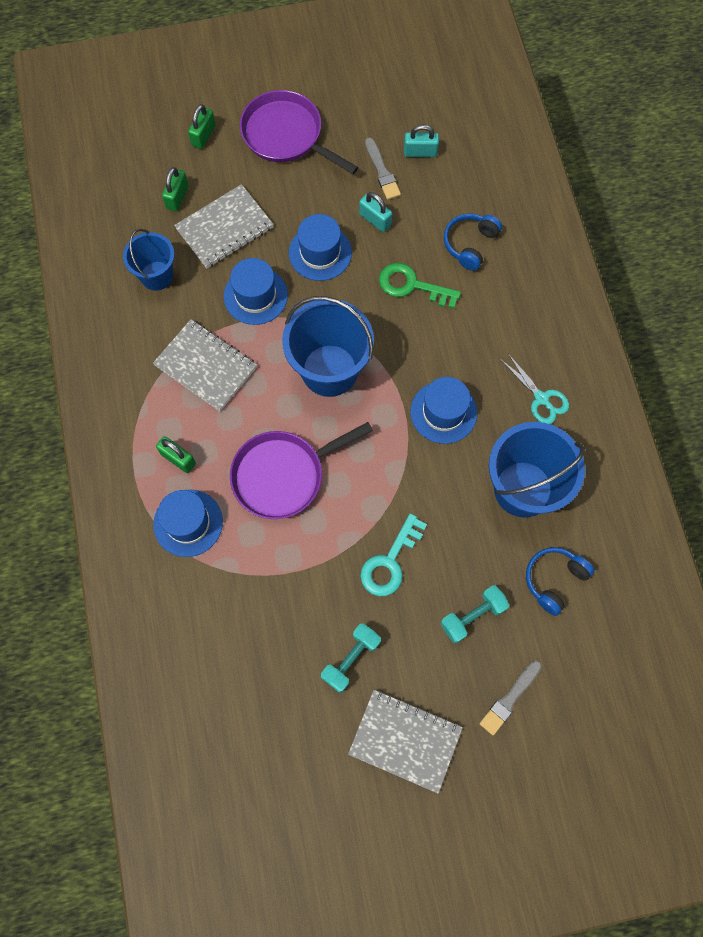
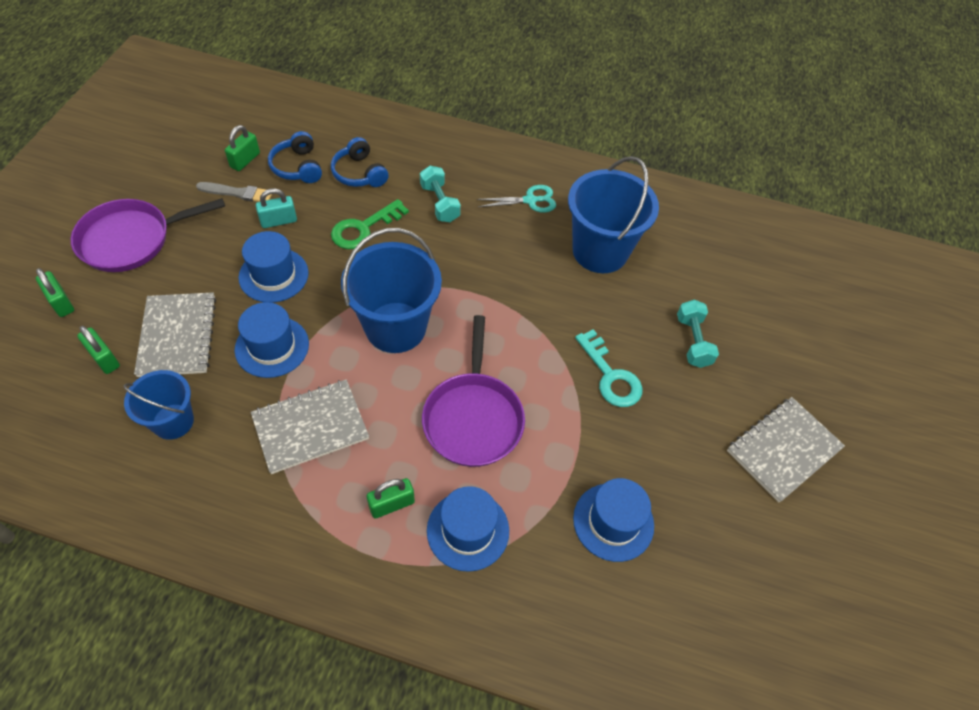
camera: 65 degrees left, 15 degrees down
(351, 659) = (687, 454): turquoise dumbbell -> turquoise dumbbell (440, 203)
(420, 152) = (245, 160): turquoise padlock -> green padlock
(443, 412) = (497, 267): blue hat -> blue hat (613, 522)
(510, 699) = (777, 353): grey brush -> none
(554, 580) = (689, 272): blue headphones -> blue headphones (297, 167)

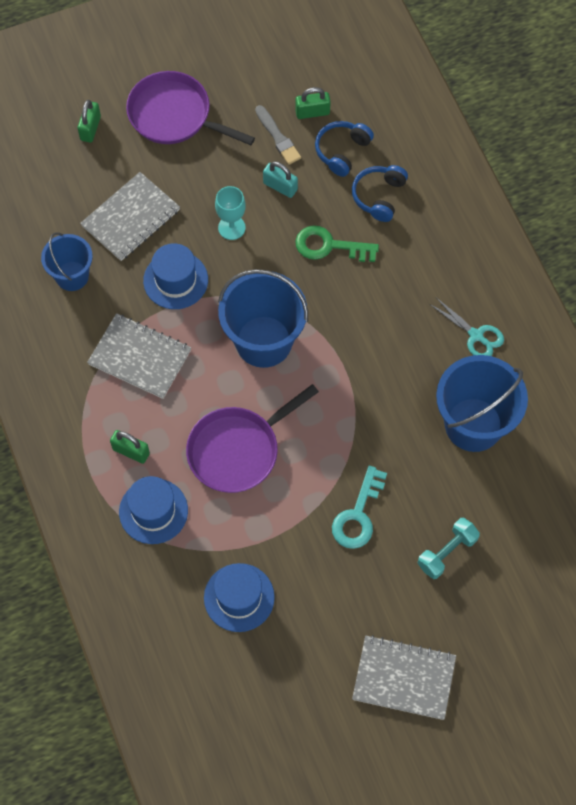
camera: 55 degrees right, 10 degrees up
(104, 358) = (76, 194): green padlock -> none
(273, 275) = (231, 227): blue hat -> turquoise goblet
(440, 203) = (406, 275): turquoise dumbbell -> none

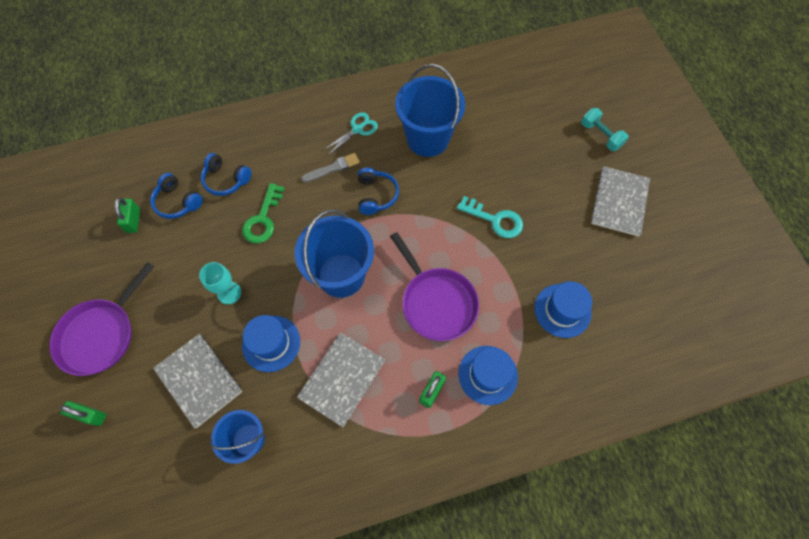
camera: 85 degrees left, 0 degrees up
(278, 137) = (150, 249): grey brush -> grey brush (332, 168)
(280, 186) = (198, 251): turquoise padlock -> none
(377, 369) = (376, 195): none -> blue headphones
(447, 552) = (525, 165): turquoise dumbbell -> turquoise dumbbell (600, 135)

